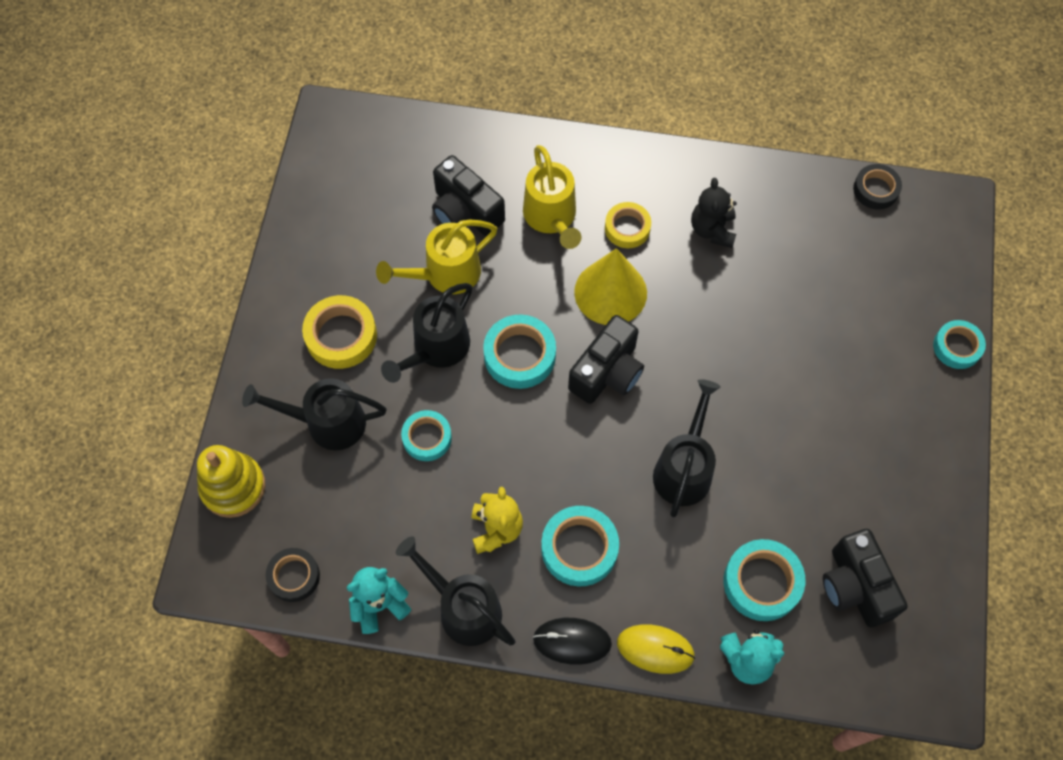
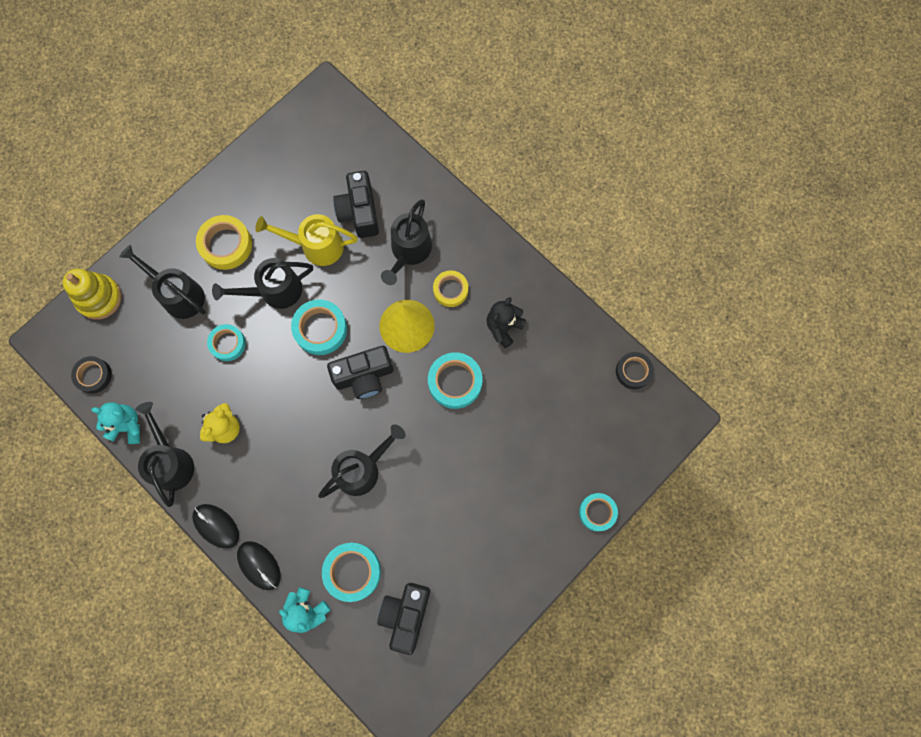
camera: 35 degrees right, 10 degrees up
(552, 218) = (409, 252): yellow watering can -> black watering can
(579, 548) = (263, 474): turquoise tape -> turquoise tape (455, 382)
(655, 649) = (259, 565): yellow mouse -> black mouse

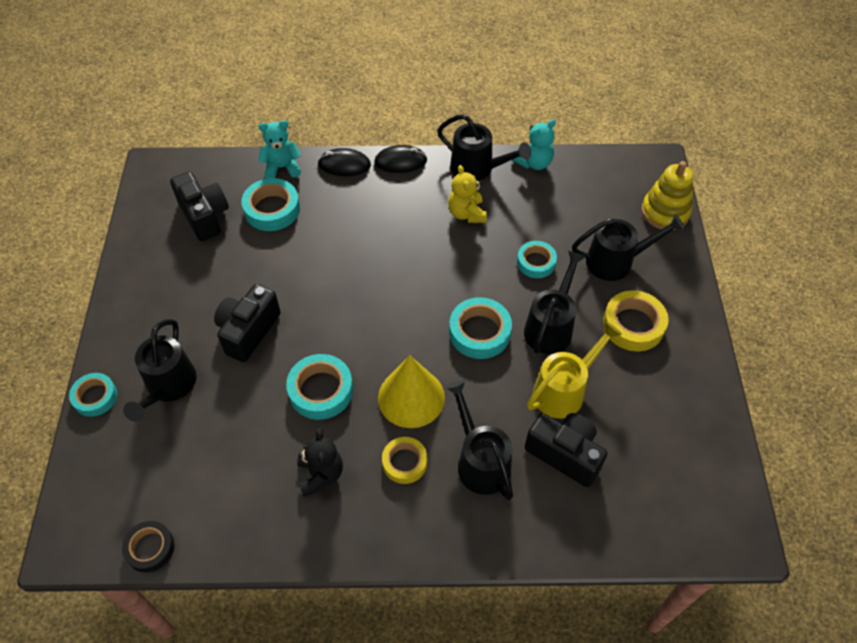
camera: 135 degrees right, 20 degrees down
(93, 376) = (597, 169): black tape -> none
(363, 469) = (333, 271): black watering can -> black watering can (168, 387)
(364, 376) = (403, 330): black camera -> black camera (248, 331)

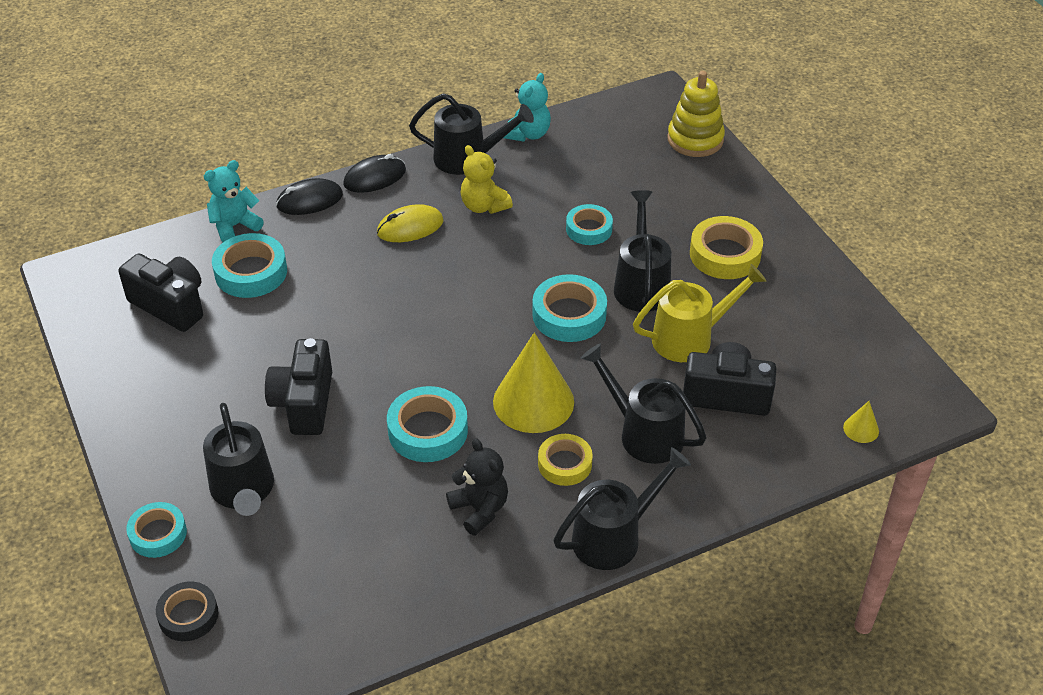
camera: 25 degrees left, 10 degrees down
(150, 548) = (329, 653): black tape -> black tape (188, 615)
(403, 212) = (410, 227): none -> yellow mouse
(564, 390) = (691, 337): yellow watering can -> yellow watering can turned 45 degrees clockwise
(616, 261) = (673, 201): black watering can -> black watering can (615, 536)
(661, 533) = (861, 429): none -> yellow cone

